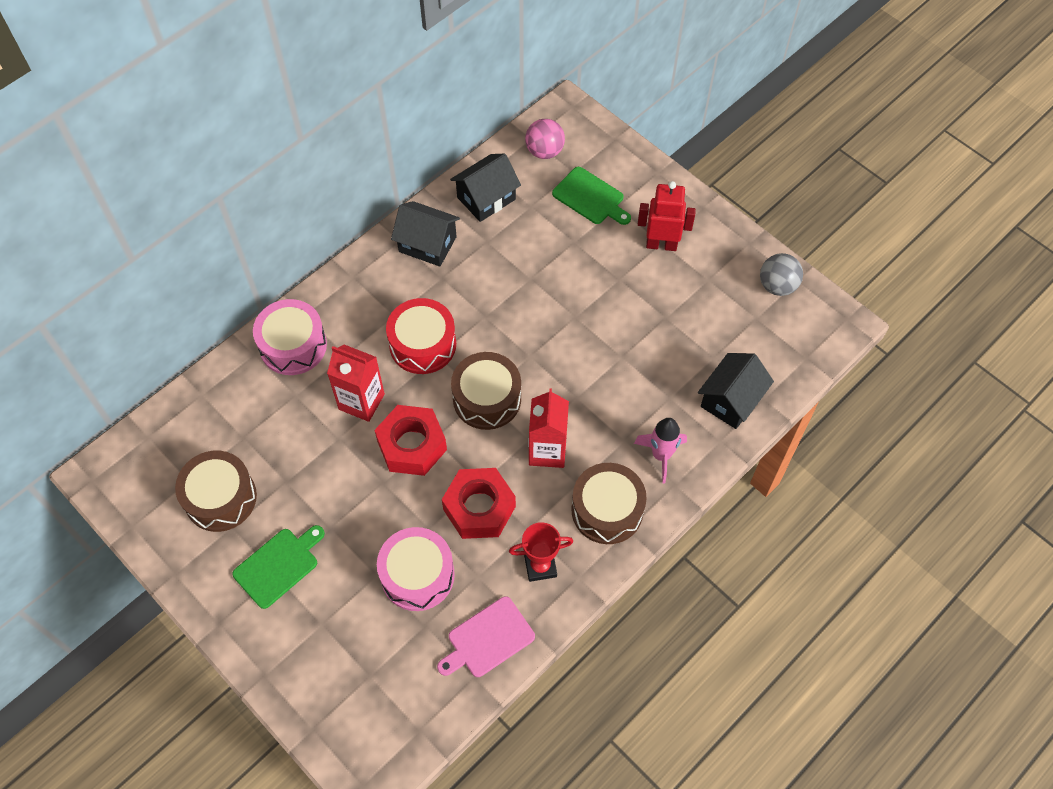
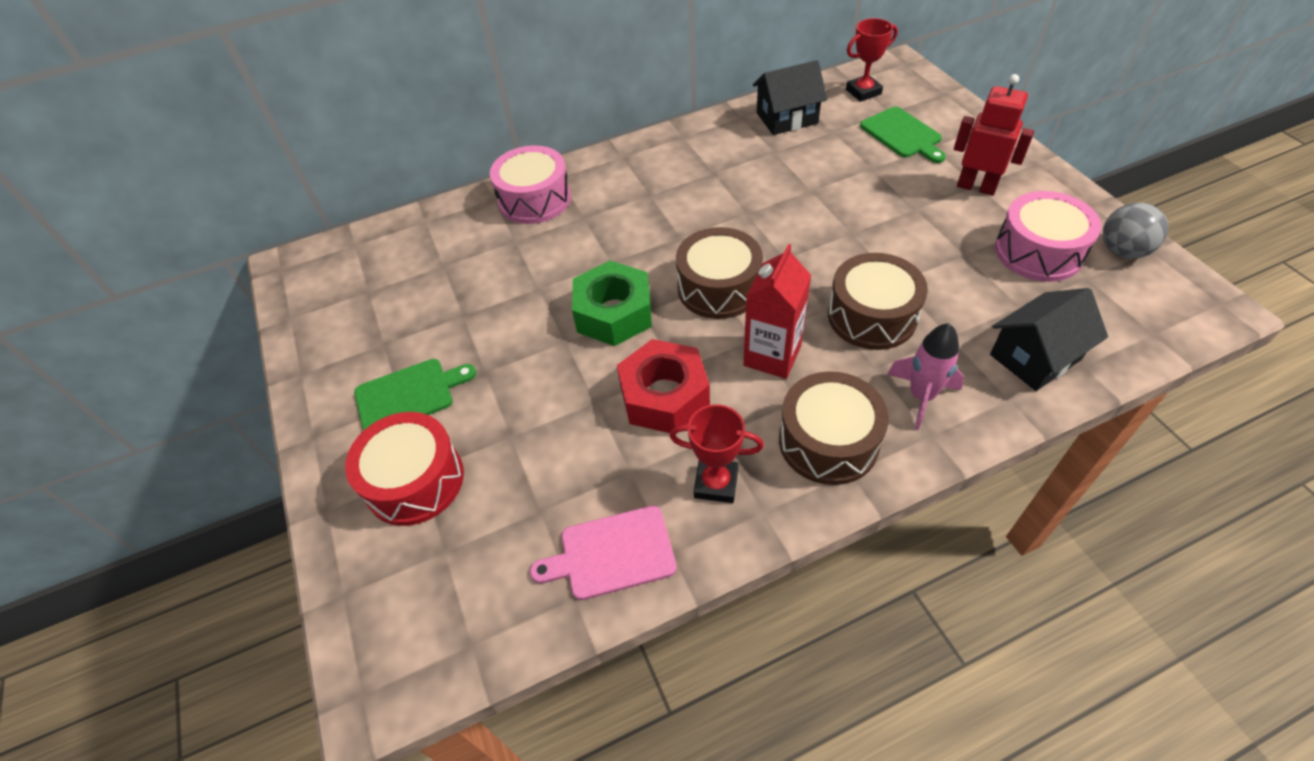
camera: 25 degrees right, 10 degrees down
(220, 498) = (388, 314): brown drum -> brown drum (872, 316)
(361, 401) = (579, 261): red carton -> none
(412, 445) = (614, 313): red nut -> green nut
(417, 575) = (558, 450): pink drum -> pink drum (1038, 252)
(422, 344) = (668, 224): red drum -> red drum (414, 480)
(427, 244) = (710, 143): black house -> none
(544, 151) = (863, 92): pink ball -> red trophy

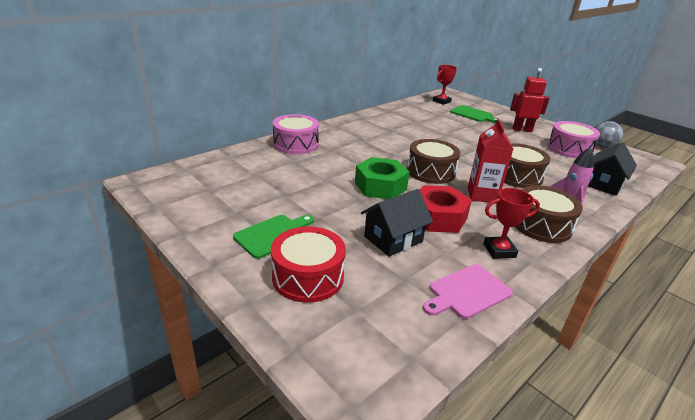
camera: 25 degrees left, 20 degrees down
(787, 118) = (412, 110): black house -> black house (393, 239)

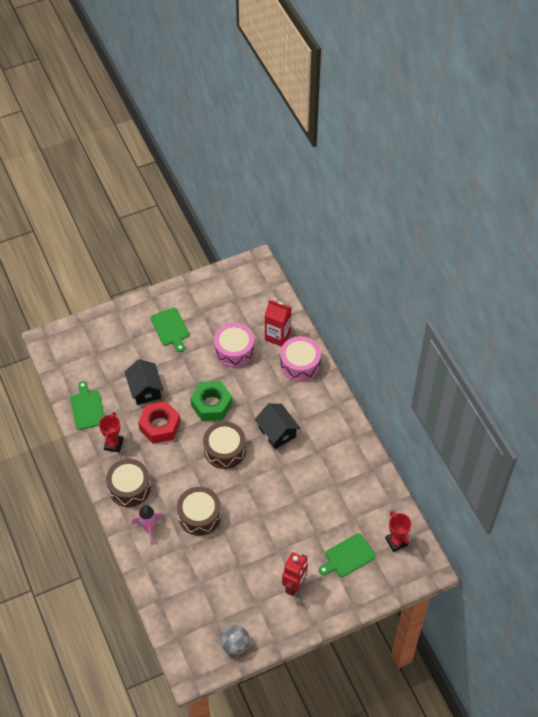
camera: 110 degrees right, 25 degrees up
(308, 277) = (127, 338): red drum -> none
(467, 292) = (87, 408): pink cutting board -> green cutting board
(482, 195) = (178, 470): red carton -> red carton (277, 336)
(569, 149) = (238, 603): pink drum -> pink drum (234, 350)
(603, 184) = (167, 581): black house -> black house (277, 432)

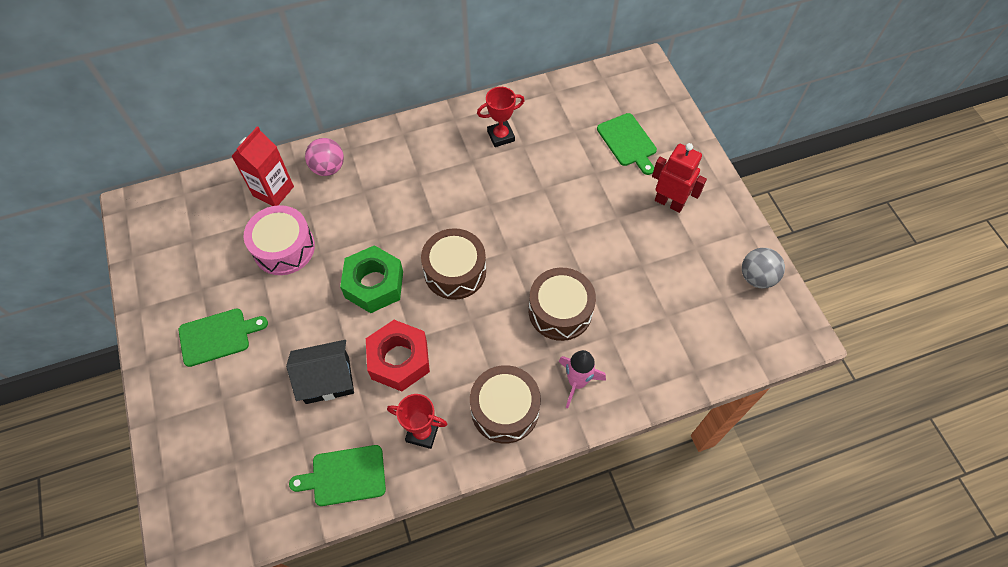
camera: 85 degrees left, 5 degrees up
(277, 432) = (435, 204): black house -> none
(300, 364) = (328, 168): pink drum -> pink ball
(396, 541) = (608, 92): red trophy -> red trophy (501, 136)

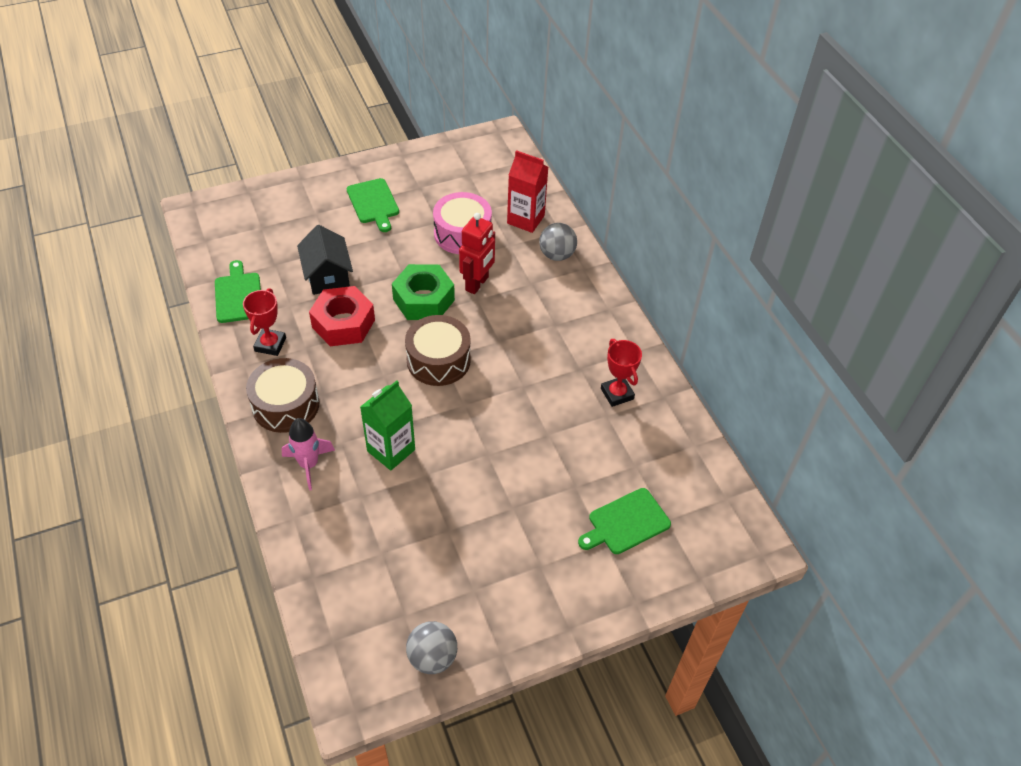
camera: 85 degrees right, 10 degrees down
(328, 168) = (557, 255): pink ball -> grey ball
(560, 311) = (391, 450): brown drum -> green carton
(669, 202) = (537, 564): red robot -> red robot (477, 284)

